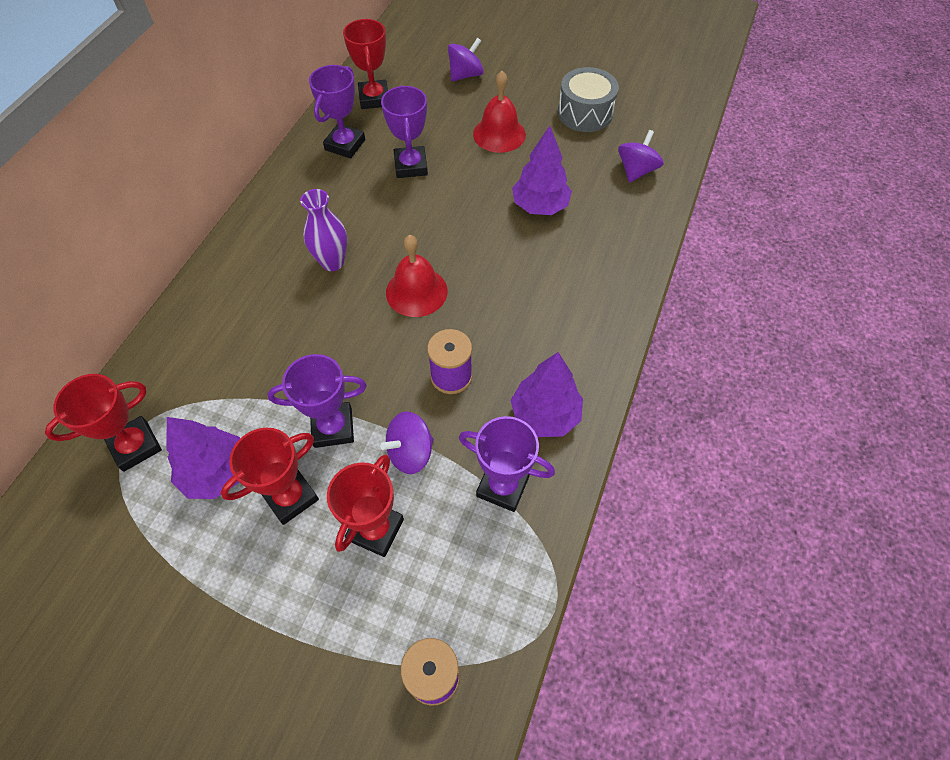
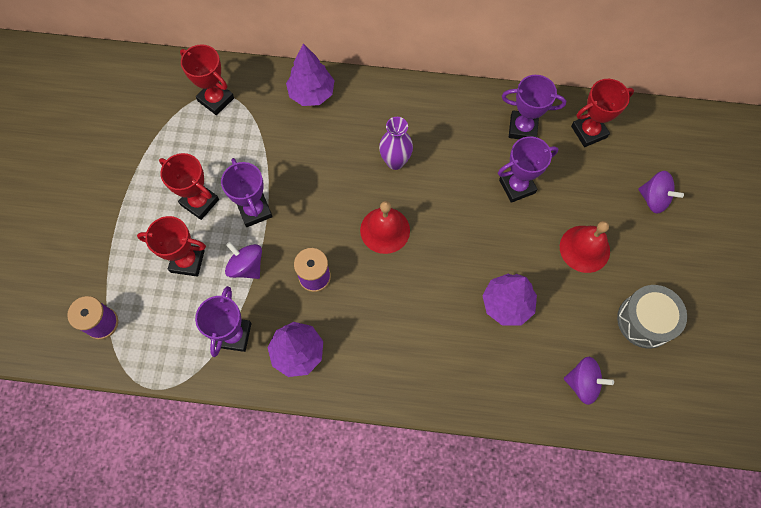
camera: 75 degrees right, 10 degrees up
(217, 472) = (208, 153): purple tree -> purple tree (311, 93)

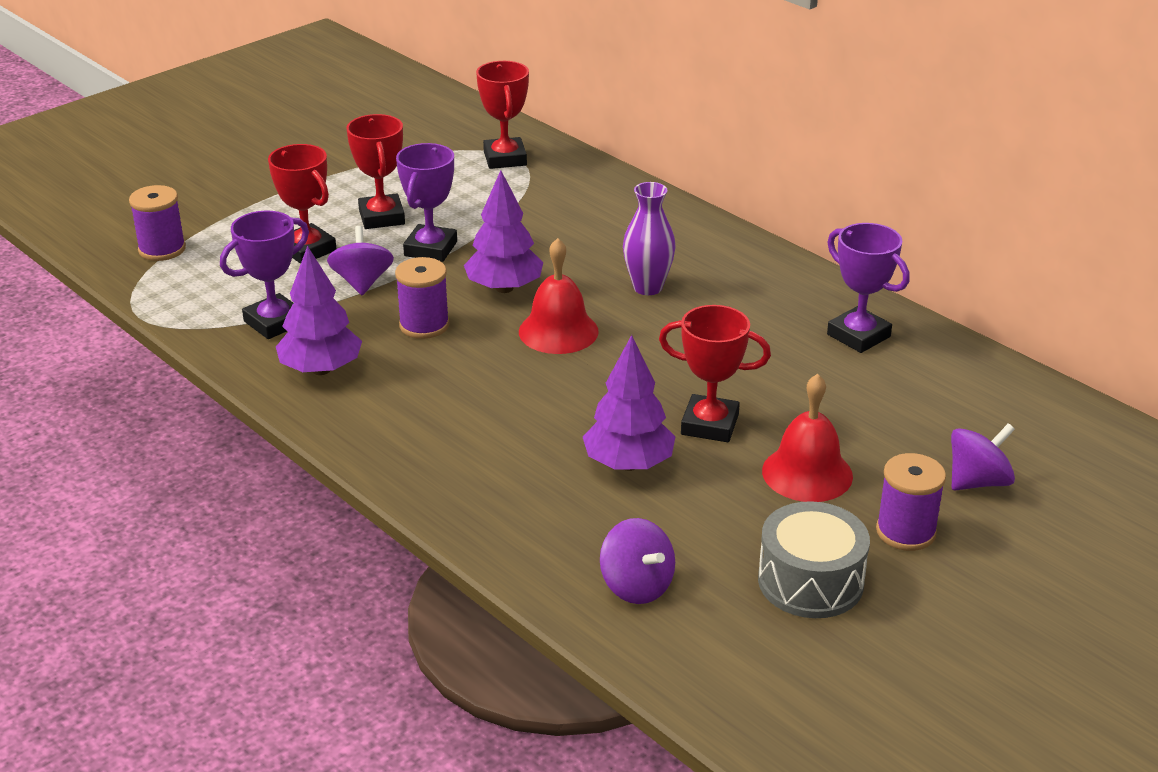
camera: 40 degrees right, 35 degrees down
(311, 93) = (619, 198): purple tree -> purple tree (504, 288)
(517, 186) = (782, 377): purple trophy -> none
(589, 132) = (954, 380): red trophy -> red trophy (709, 424)
(653, 199) = (978, 481): purple spinning top -> purple spinning top turned 105 degrees counterclockwise
(653, 256) = (905, 532): none -> purple spool

